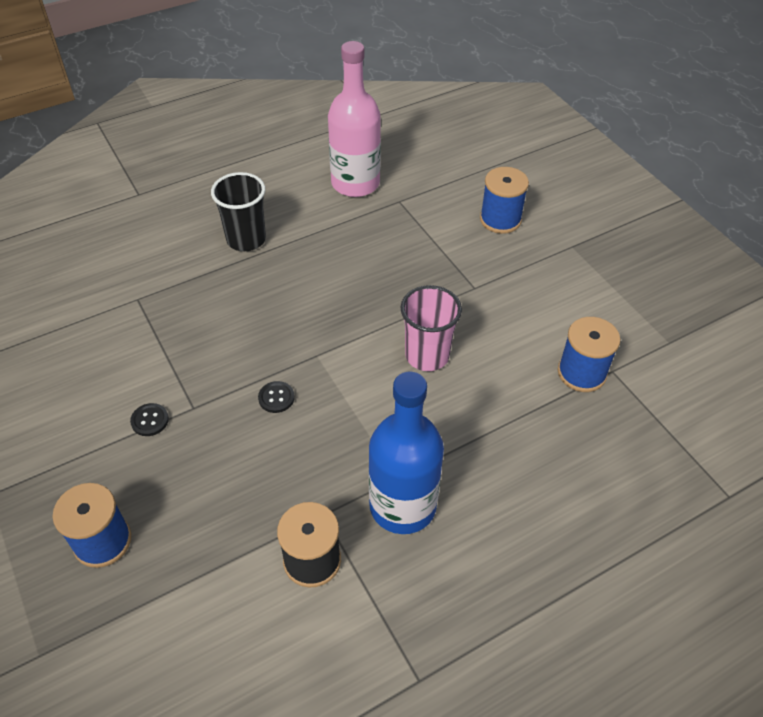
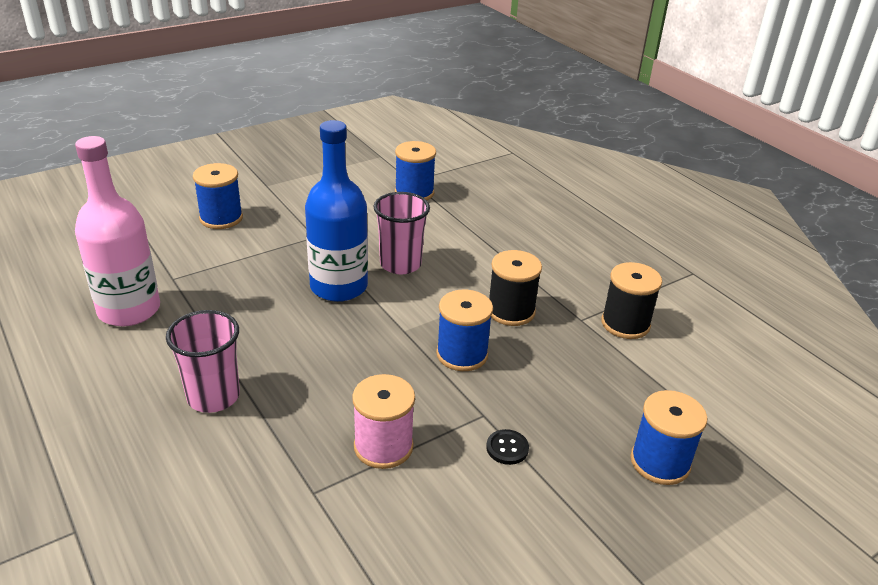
camera: 95 degrees left, 15 degrees down
(171, 338) = (383, 446): none -> pink spool
(246, 239) = (213, 396): black cup -> pink cup
(276, 398) = (462, 354): black button -> blue spool
(341, 447) = (511, 311): none -> black spool
(402, 505) = (560, 278): blue bottle -> blue bottle (339, 286)

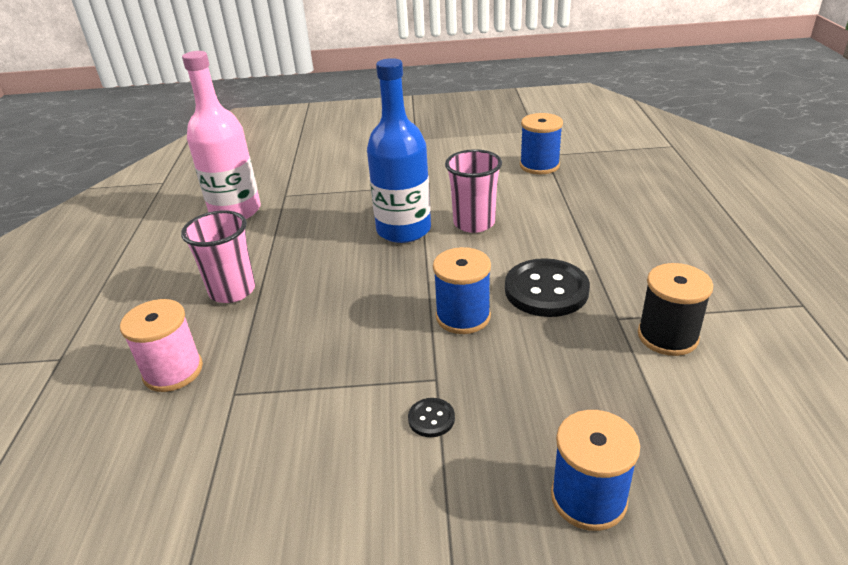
camera: 35 degrees right, 0 degrees up
(221, 218) = (359, 158): blue spool -> none
(383, 446) = (322, 375): pink spool -> pink spool (173, 371)
(511, 311) = (546, 290): black spool -> black button

